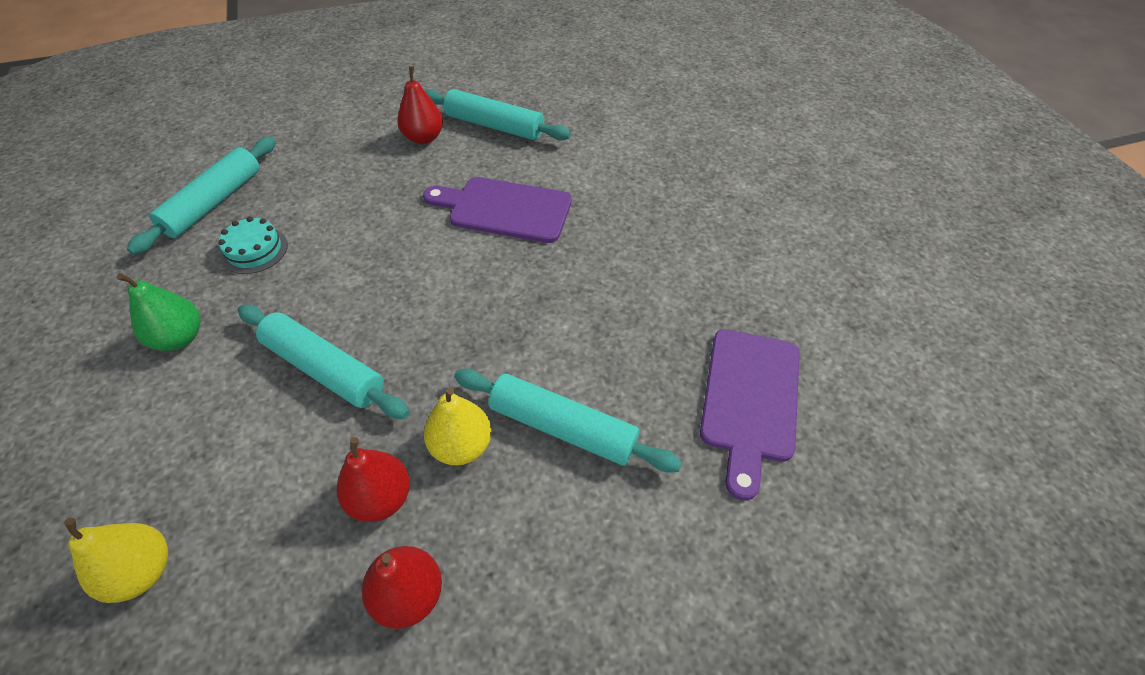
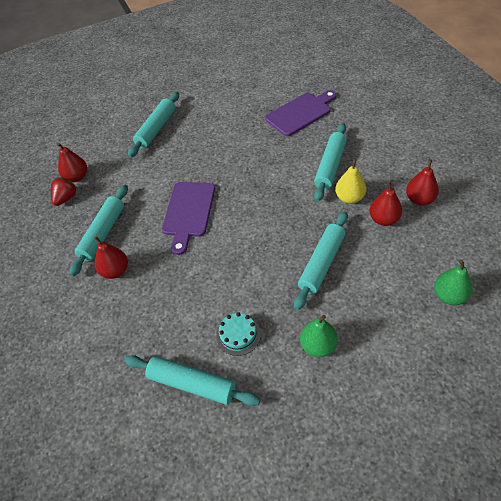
camera: 90 degrees left, 0 degrees up
(142, 571) = (449, 296): yellow pear -> green pear
(573, 92) = (66, 198): none -> red strawberry
(614, 99) = (77, 177): none -> red pear
(715, 177) = (156, 129): none -> turquoise rolling pin
(749, 400) = (300, 113): purple cutting board -> purple cutting board turned 45 degrees counterclockwise

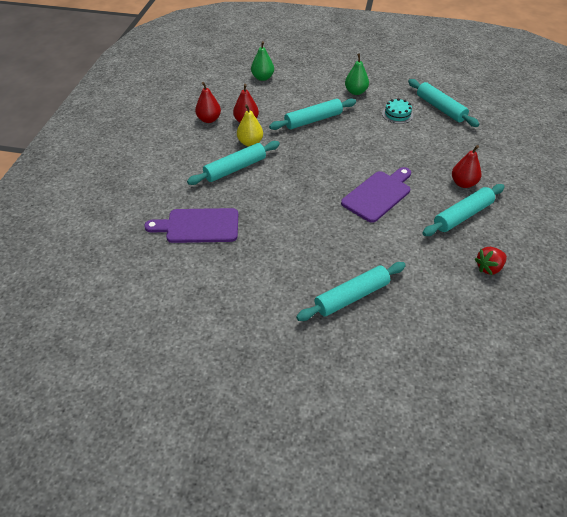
camera: 150 degrees left, 5 degrees down
(77, 177) = (470, 286): red pear -> none

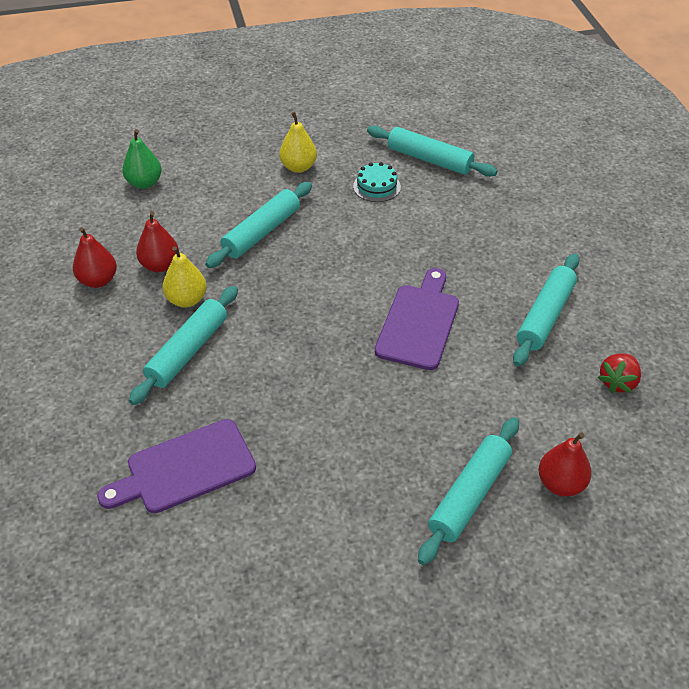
camera: 25 degrees left, 0 degrees up
(356, 92) = (298, 167): green pear -> yellow pear
(463, 183) = (520, 267): red pear -> red pear (560, 484)

